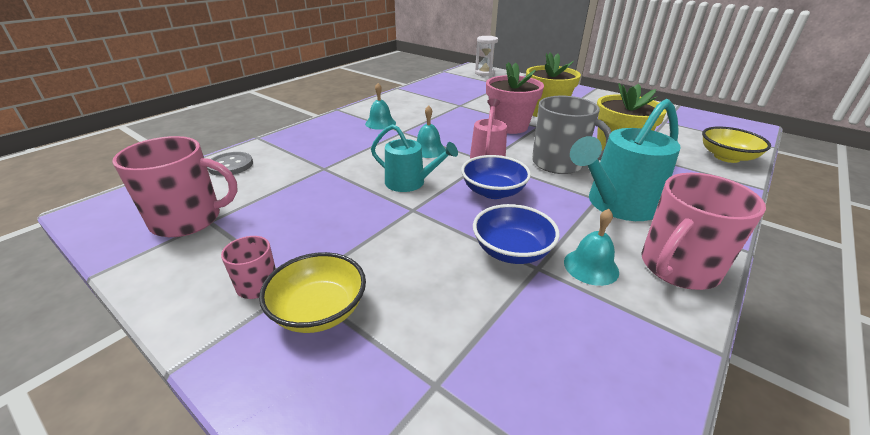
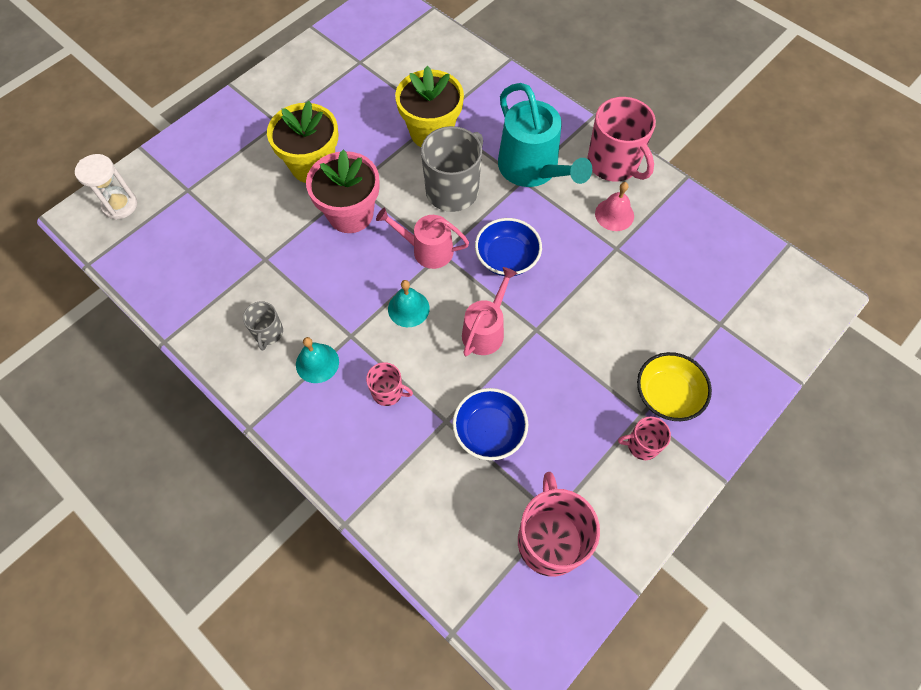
camera: 85 degrees left, 30 degrees up
(230, 165) = (430, 534): grey button -> none
(354, 146) = (388, 392): none -> pink mug
(403, 109) = (268, 333): none -> grey mug
(409, 183) = (485, 331): turquoise watering can -> pink watering can
(512, 251) = (597, 261): blue bowl -> blue bowl (489, 431)
(591, 266) = (614, 214): turquoise bell -> pink bell
(726, 157) = (451, 53): yellow bowl -> none

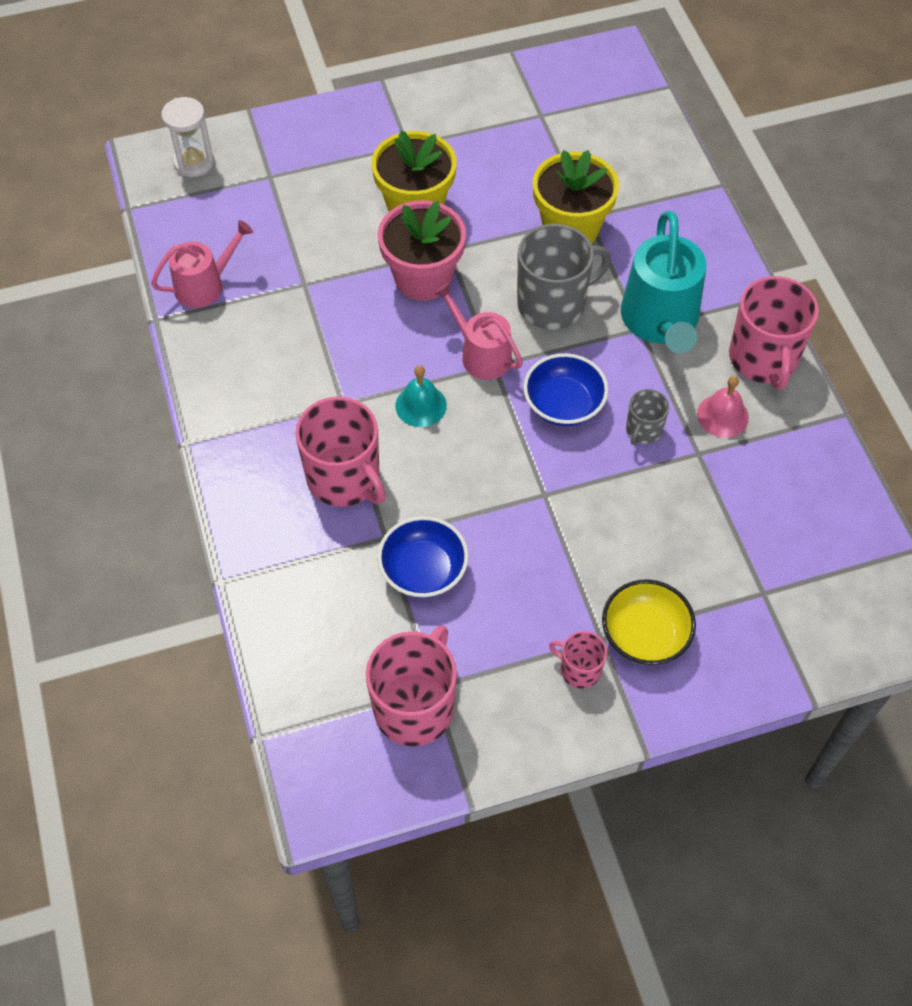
camera: 30 degrees right, 5 degrees down
(268, 333) = (261, 360): grey mug -> grey mug (643, 430)
(317, 363) = (291, 414): turquoise bell -> none
(388, 392) = (344, 478): pink mug -> pink mug, size x1.95
(485, 331) = (488, 468): pink watering can -> pink watering can (204, 285)

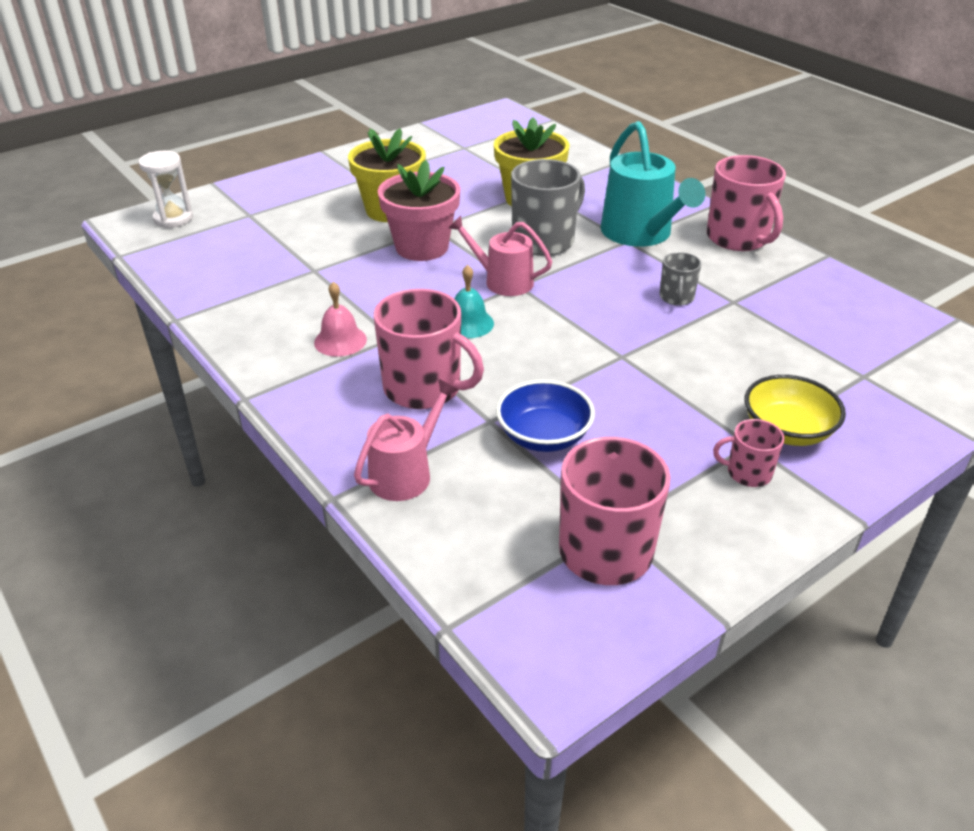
camera: 20 degrees left, 20 degrees down
(204, 285) = (216, 289): pink watering can -> pink watering can (405, 473)
(563, 404) = (596, 296): blue bowl -> none
(722, 415) = (734, 275): pink bell -> pink bell (340, 341)

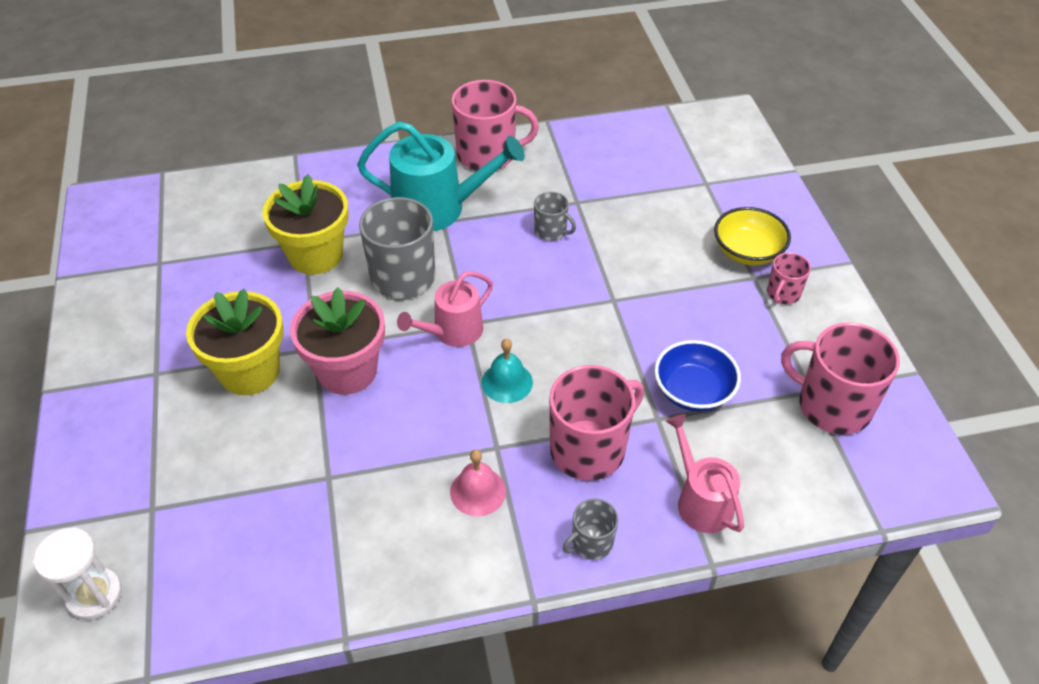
camera: 65 degrees left, 10 degrees up
(319, 415) = (591, 543): none -> grey mug

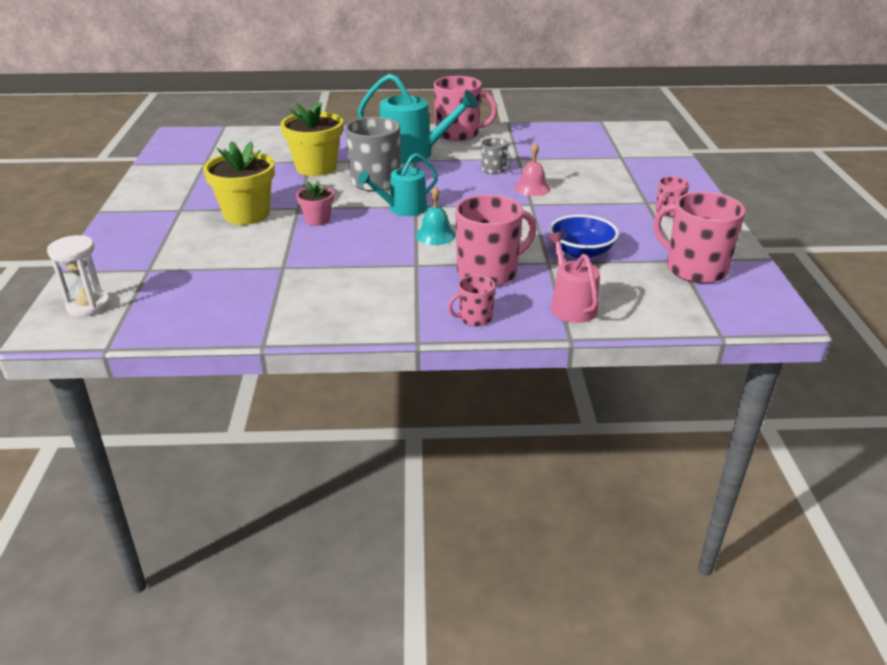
camera: 10 degrees right, 15 degrees down
(347, 371) = (317, 220): pink flower pot -> pink flower pot, size x0.54
(453, 331) = (403, 209): pink watering can -> turquoise watering can
(478, 491) = (394, 284): pink bell -> pink bell (532, 188)
(591, 543) = (474, 318): grey mug -> pink mug
(747, 252) = (645, 190): yellow bowl -> none

